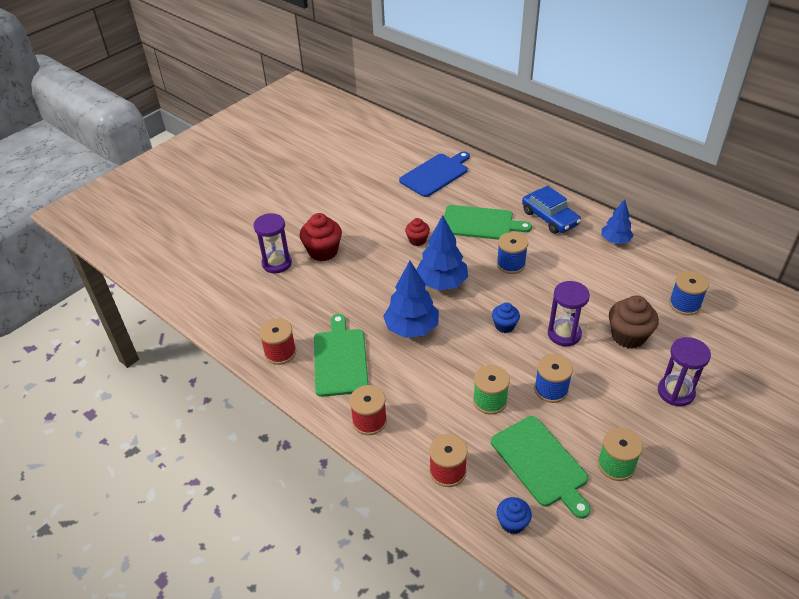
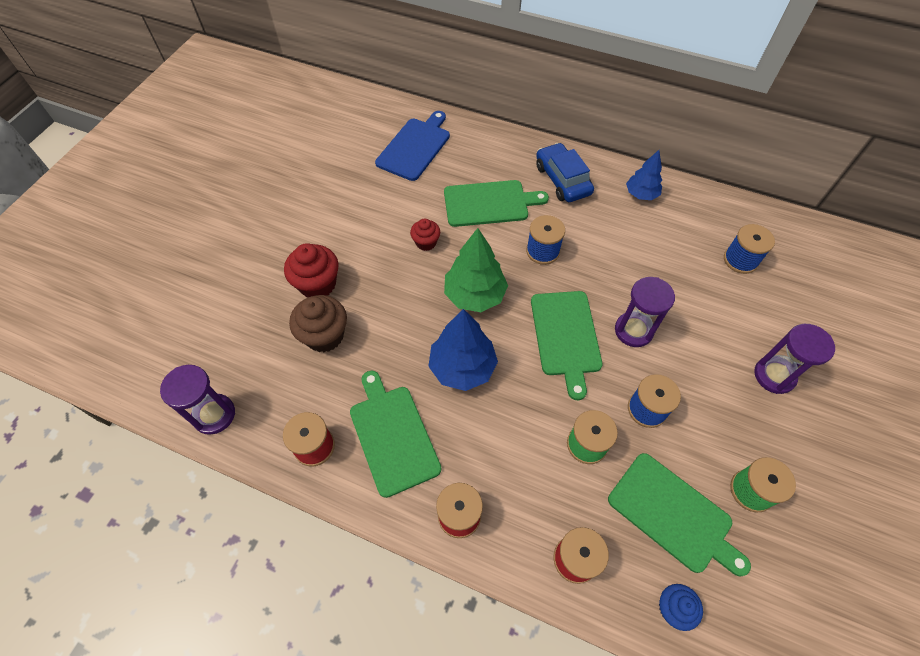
camera: 20 degrees left, 15 degrees up
(277, 263) = (265, 315): purple hourglass -> purple hourglass (214, 415)
(442, 283) = (475, 295): blue tree -> green tree
(504, 326) = (566, 336): blue cupcake -> green cutting board
(550, 218) = (562, 180): blue car -> blue car turned 150 degrees counterclockwise
(628, 336) = (700, 315): brown cupcake -> brown cupcake (324, 335)

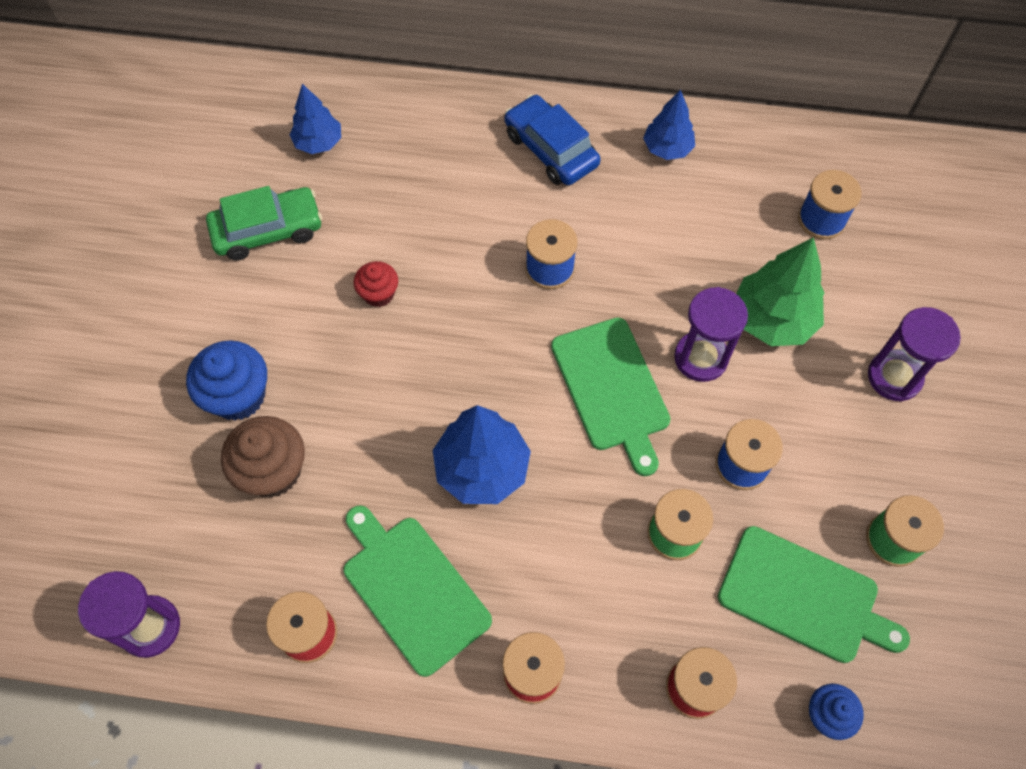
camera: 15 degrees left, 5 degrees up
(317, 284) = (238, 396): red cupcake -> blue cupcake
(367, 191) = (268, 230): none -> green car
(415, 147) = (318, 142): blue cutting board -> blue tree
(475, 295) = (471, 358): green tree -> green tree (772, 319)
(489, 203) = (454, 210): green cutting board -> none

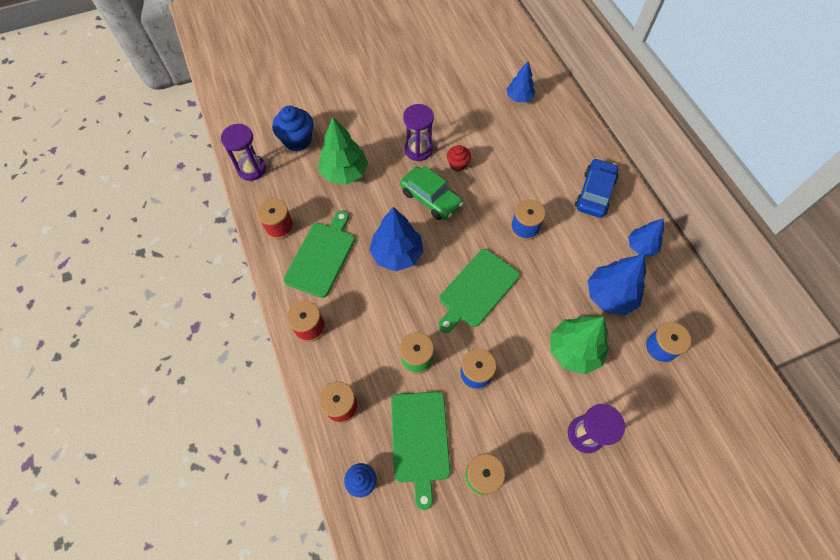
camera: 60 degrees right, 0 degrees up
(238, 396) = (371, 140): blue cupcake -> blue cupcake (297, 140)
(268, 230) = (458, 105): green car -> green car (431, 198)
(273, 471) = (344, 173): brown cupcake -> green tree
(701, 358) = (524, 324): purple hourglass -> purple hourglass (418, 150)
(717, 229) = (610, 295): none -> blue tree

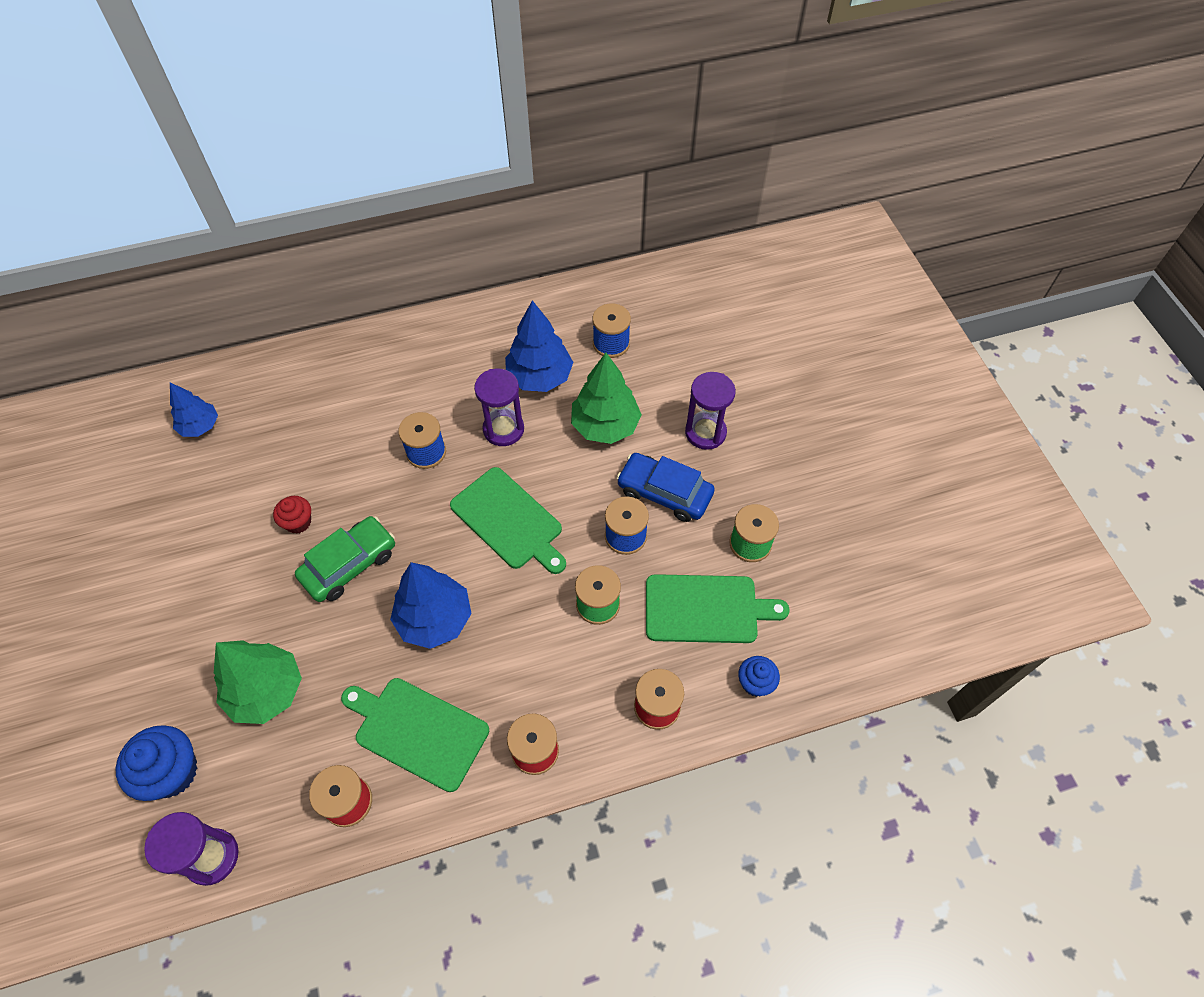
camera: 85 degrees left, 5 degrees down
(418, 150) = (254, 575): purple hourglass -> purple hourglass (503, 429)
(594, 193) = (391, 365): blue car -> blue car (664, 493)
(641, 246) = (479, 333): blue tree -> none

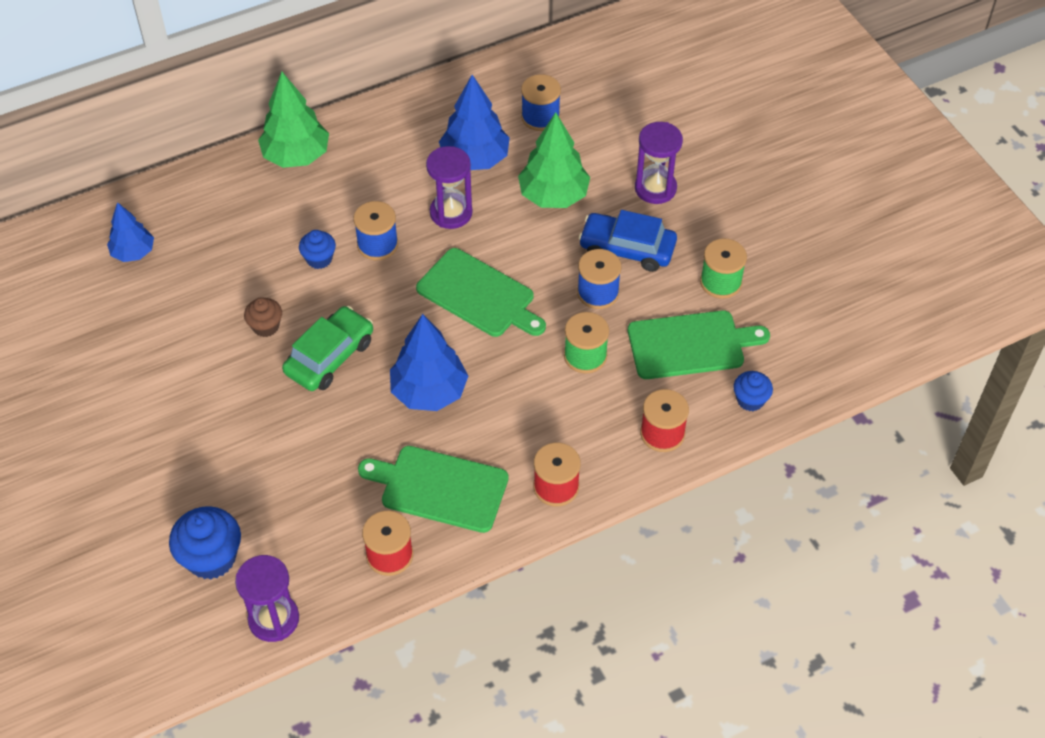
camera: 10 degrees left, 5 degrees down
(266, 691) = (282, 477): green tree -> green tree (296, 156)
(298, 522) = (266, 326): red cupcake -> brown cupcake
(367, 459) = (319, 259): none -> blue cupcake

